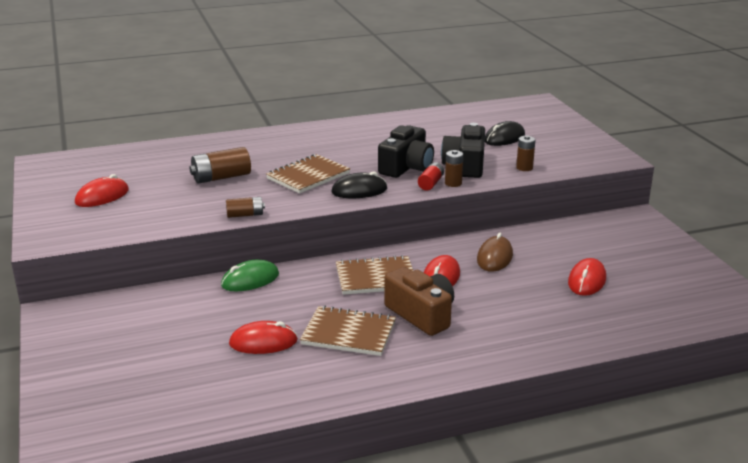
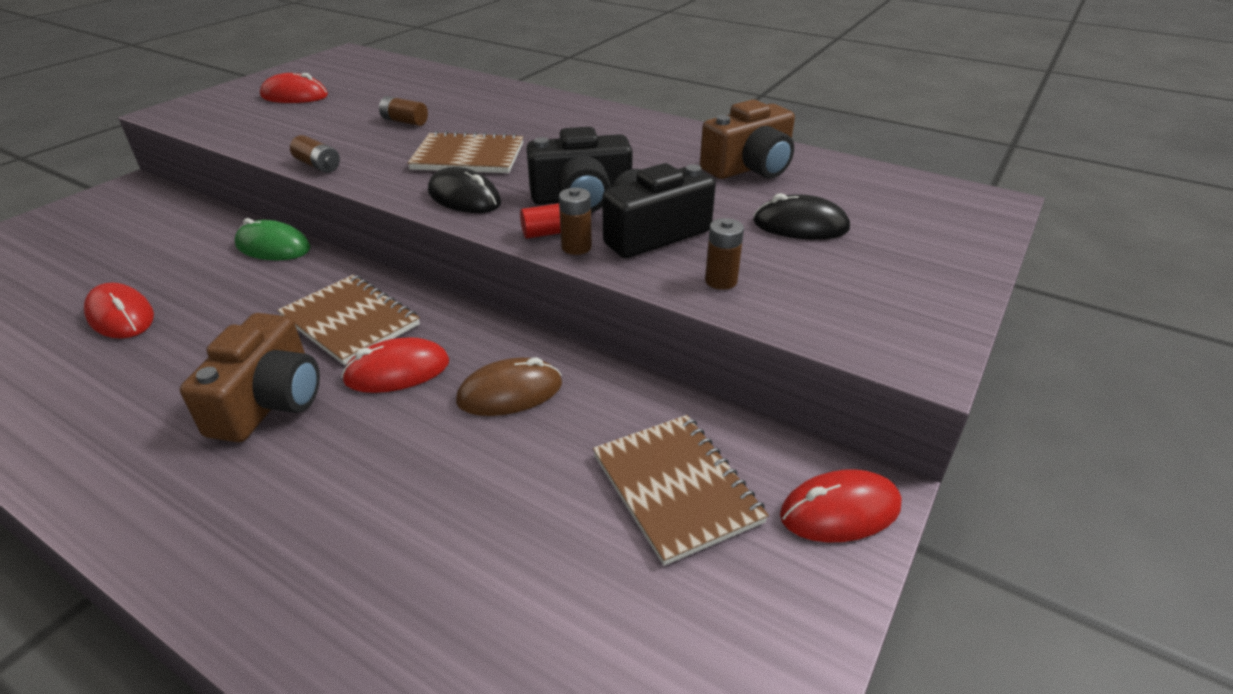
camera: 50 degrees right, 10 degrees up
(221, 177) = (404, 121): brown battery -> brown battery, size x0.61
(348, 333) = (176, 365): brown notebook -> brown notebook (676, 488)
(436, 125) = (749, 167): none -> brown camera
(587, 281) = (530, 531): red mouse -> red mouse (840, 511)

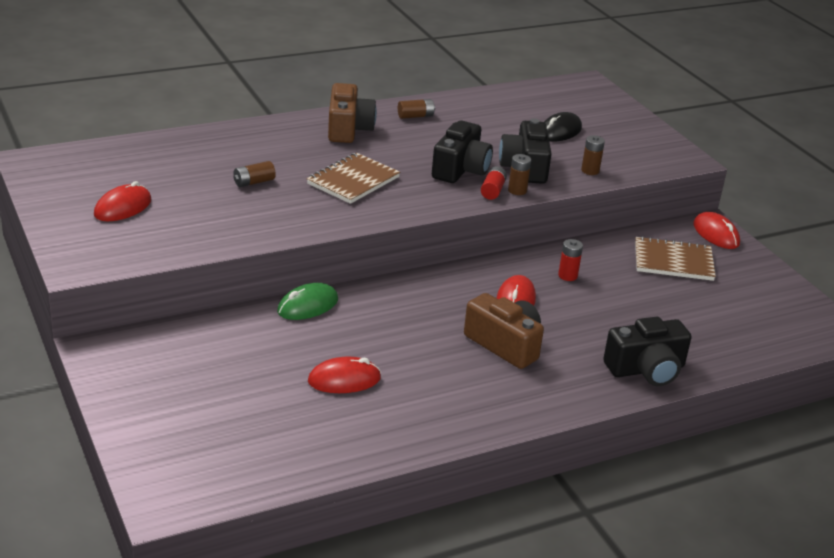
camera: 60 degrees left, 5 degrees down
(275, 578) = (646, 369): none -> black camera
(318, 165) = (297, 231): brown battery -> brown battery (415, 116)
(350, 321) = (445, 301): brown notebook -> none
(464, 198) = (416, 200): black mouse -> none
(510, 393) = (567, 276): brown mouse -> red battery
(749, 167) = (479, 113): brown camera -> brown camera (348, 129)
(840, 511) = (716, 234): red mouse -> red mouse turned 45 degrees counterclockwise

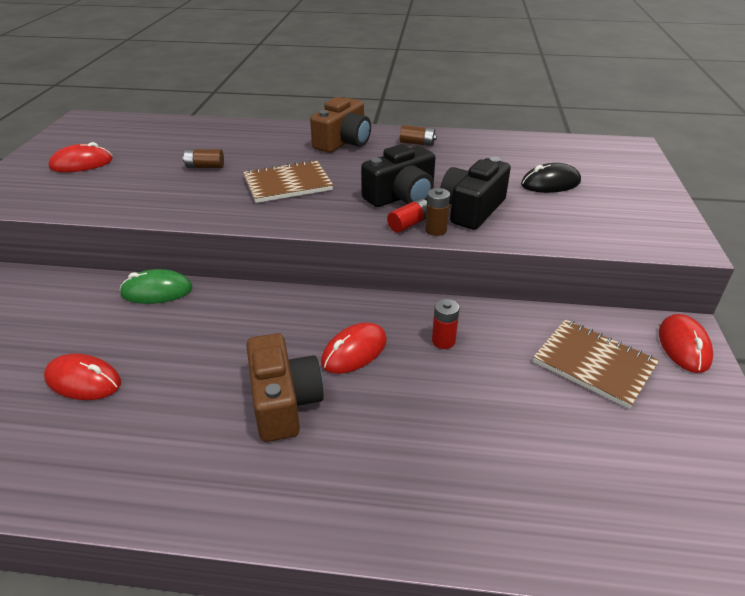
camera: 35 degrees right, 5 degrees up
(590, 171) = (543, 229): brown battery -> none
(646, 369) = (417, 509): black camera -> none

